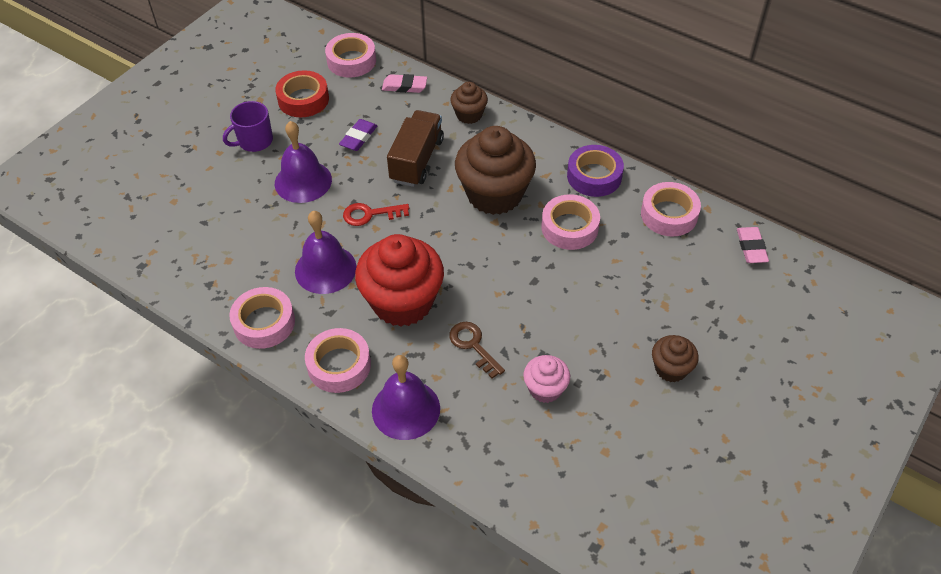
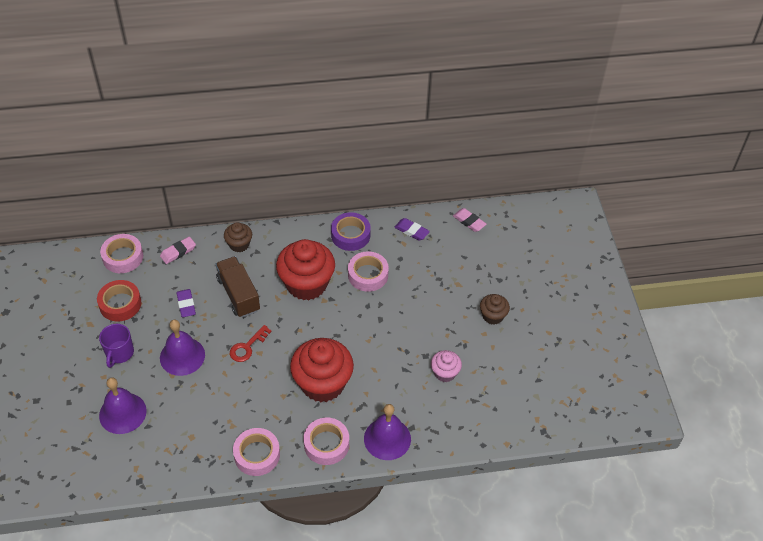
camera: 45 degrees left, 0 degrees up
(325, 269) = (257, 398): purple bell -> purple bell (122, 413)
(473, 346) = (386, 378): brown key -> none
(494, 194) = (306, 284): brown cupcake -> red cupcake
(669, 214) = (411, 231): pink tape -> purple eraser

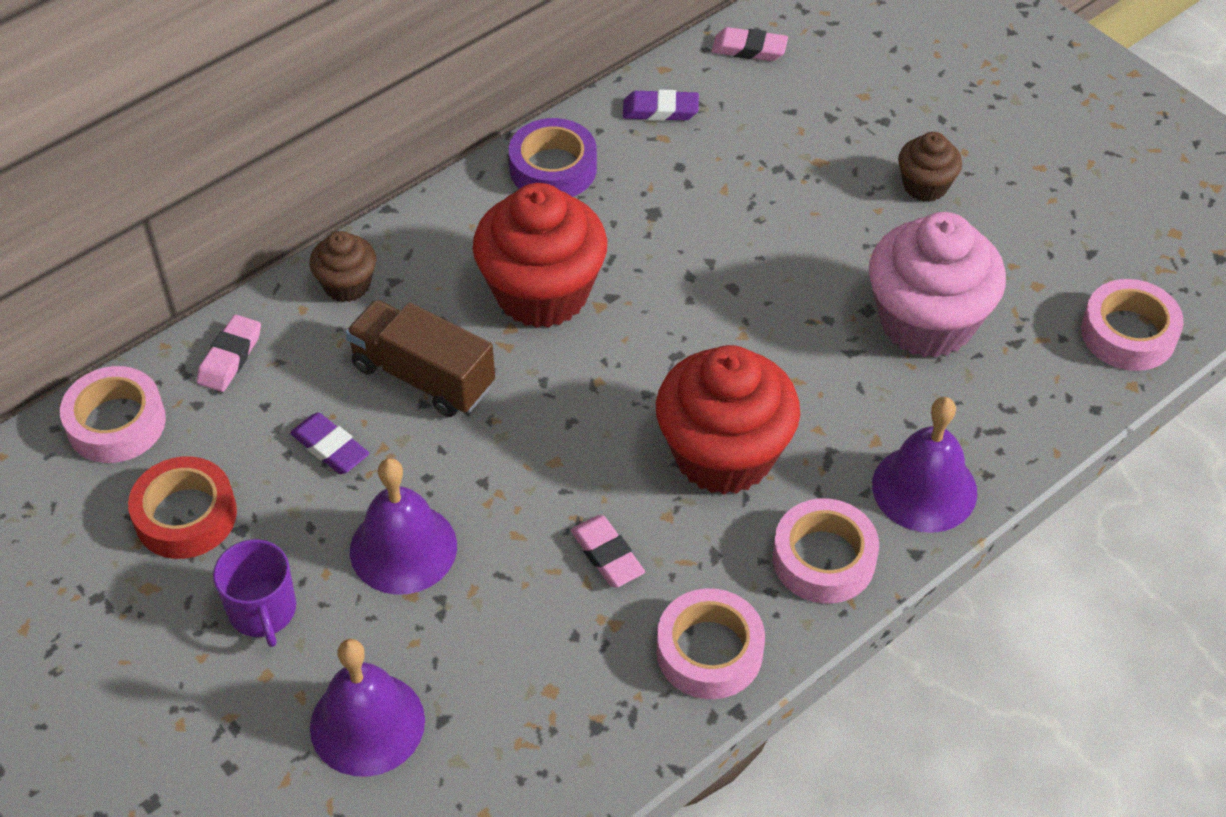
camera: 30 degrees left, 0 degrees up
(247, 347) = (522, 463): red key -> none
(250, 398) = (607, 555): none -> pink eraser
(368, 275) = (644, 222): pink tape -> pink tape (1128, 333)
(445, 373) = (926, 322): pink cupcake -> pink cupcake, size x1.99

